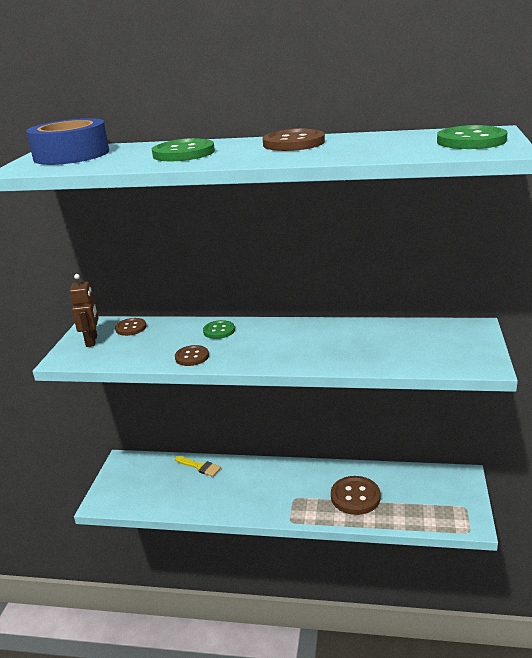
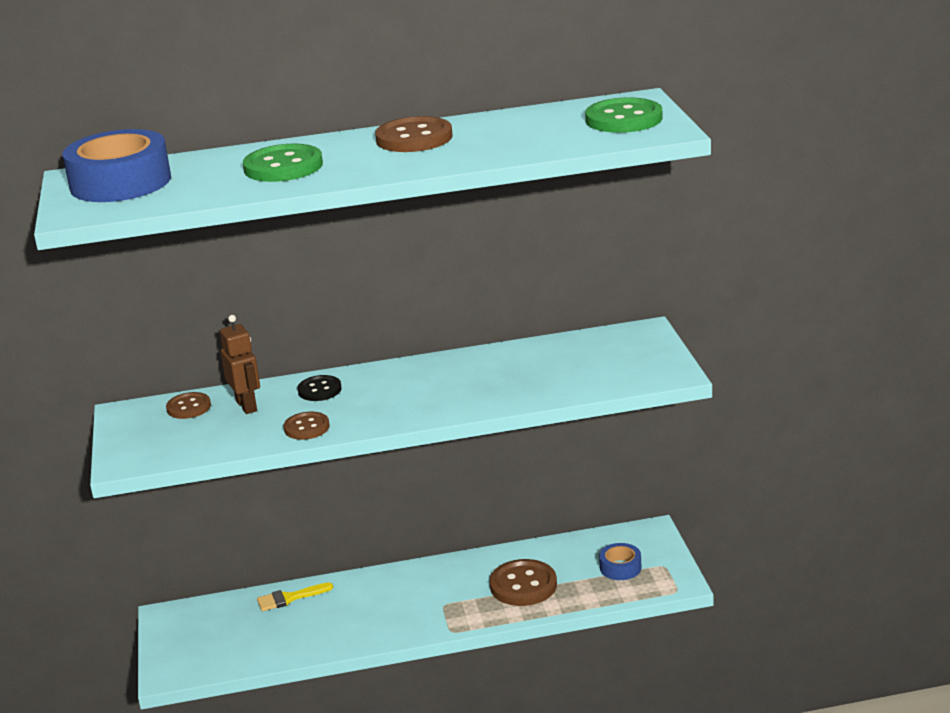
camera: 20 degrees left, 0 degrees up
(92, 341) = (145, 433): brown robot -> brown robot (247, 406)
(199, 467) = (289, 598): yellow brush -> yellow brush turned 150 degrees clockwise
(219, 331) = (319, 390): green button -> black button
(431, 500) = (620, 567): none -> blue tape

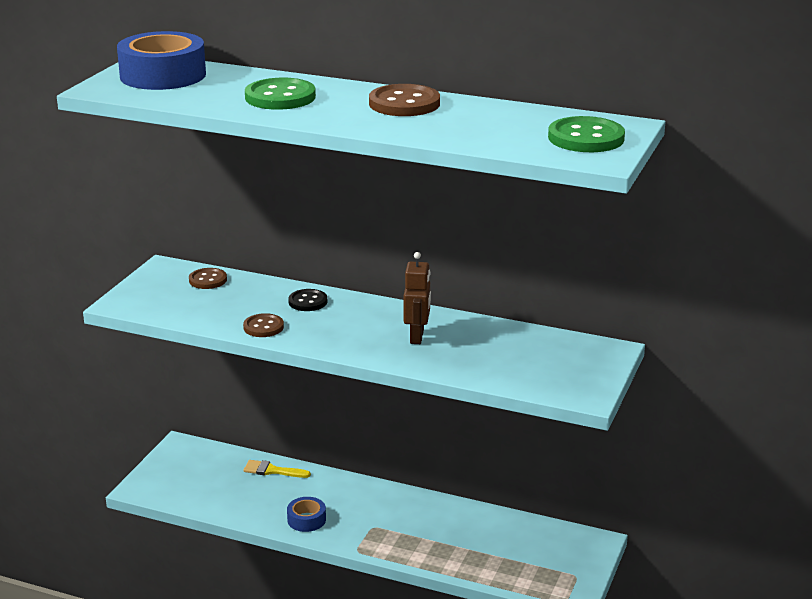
camera: 30 degrees right, 0 degrees up
(247, 406) = (245, 294): brown robot -> brown robot (417, 337)
(523, 585) = (447, 539): brown button -> none
(620, 567) = (538, 561): blue tape -> blue tape (306, 520)

